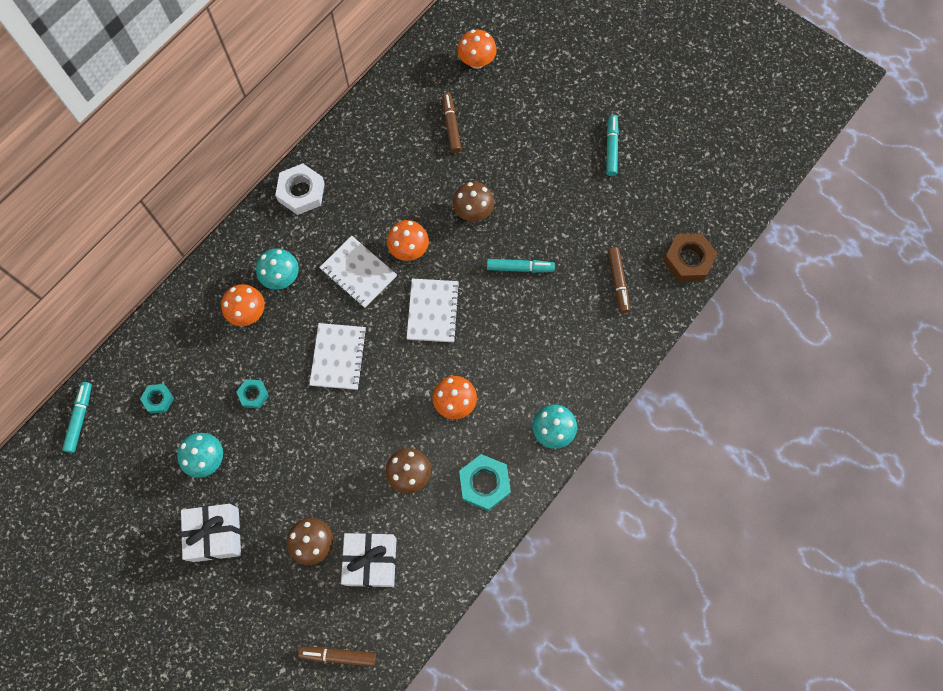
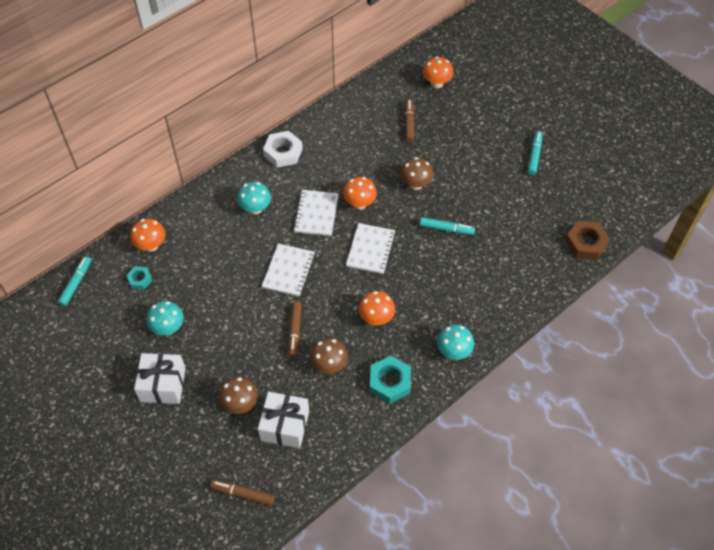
camera: 10 degrees right, 15 degrees down
(248, 312) = (224, 229): orange mushroom -> orange mushroom (151, 245)
(253, 394) = (215, 287): turquoise nut -> none
(358, 273) = (316, 214): white notebook -> white notebook turned 45 degrees clockwise
(618, 282) = (525, 250): brown marker -> brown marker (295, 331)

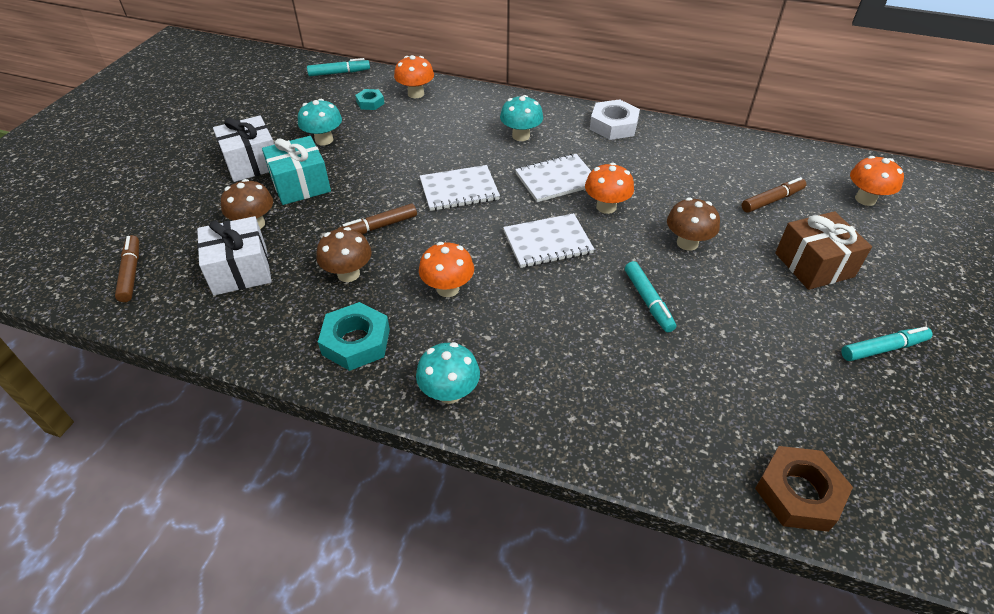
camera: 60 degrees right, 10 degrees down
(214, 361) = (300, 184): none -> turquoise gift
(468, 141) = (814, 265): none -> brown gift

